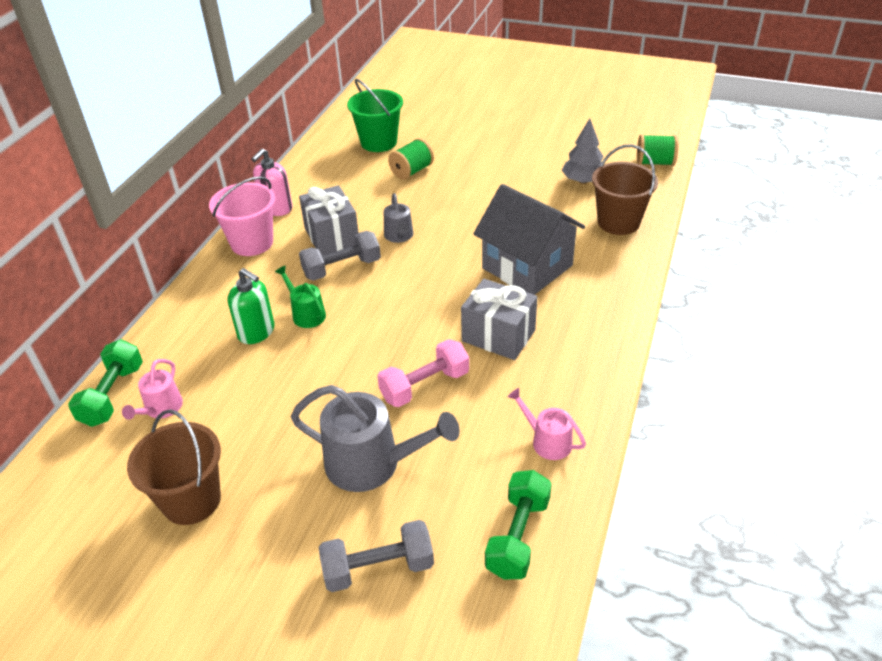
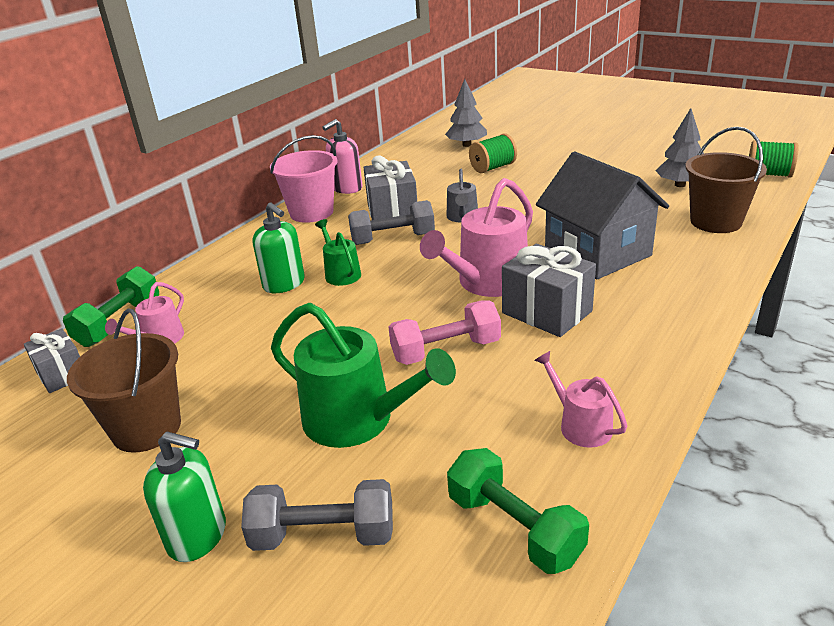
camera: 15 degrees right, 10 degrees down
(83, 458) = (62, 374): none -> grey gift
(278, 587) = (197, 536): none -> green soap dispenser
(371, 463) = (357, 420): grey watering can -> green watering can
(379, 142) = (466, 145): green bucket -> grey tree
(441, 309) = (487, 282): none -> pink watering can
(518, 536) = (514, 528): green dumbbell -> green dumbbell turned 75 degrees counterclockwise

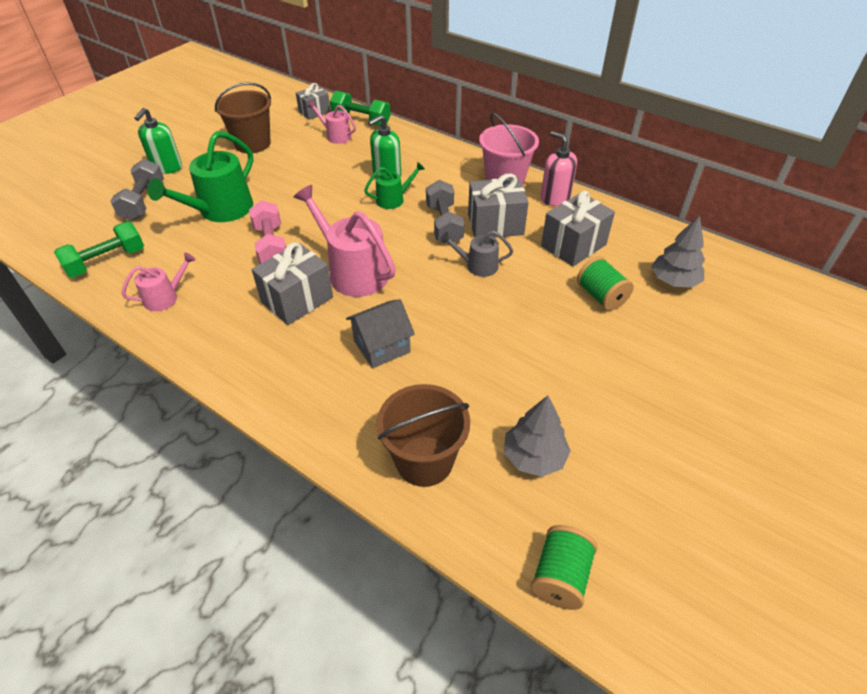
camera: 90 degrees right, 15 degrees up
(424, 179) = (573, 245): none -> grey gift
(597, 253) = (382, 346): grey house -> grey house, size x0.59

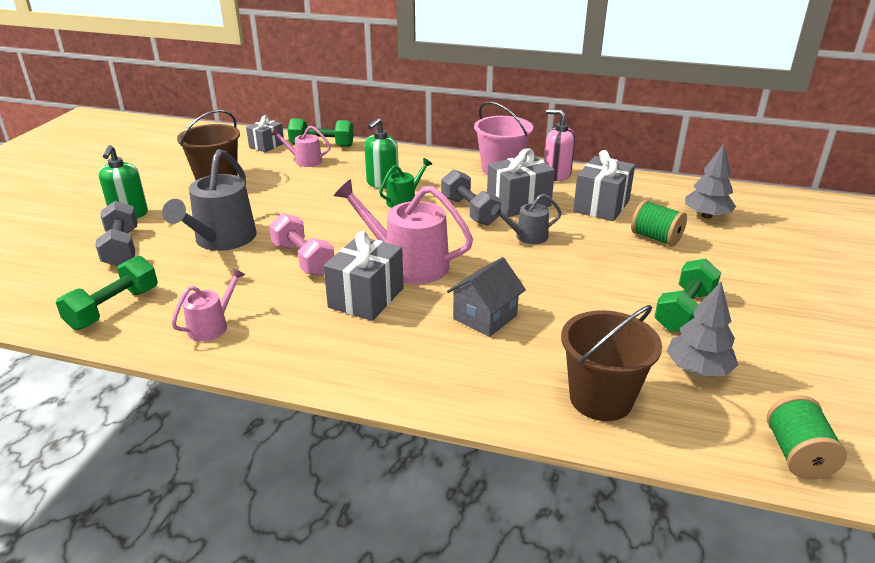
camera: 20 degrees left, 15 degrees down
(221, 210) = (222, 239): green watering can -> grey watering can
(568, 388) = (684, 311): none -> green dumbbell

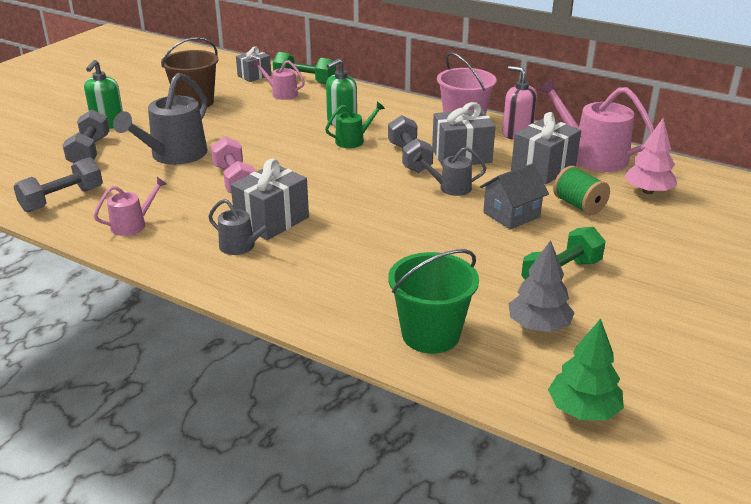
camera: 15 degrees right, 0 degrees up
(113, 308) = (62, 199): green dumbbell -> grey dumbbell
(348, 332) = (241, 246): none -> grey watering can
(408, 264) = (325, 197): pink watering can -> pink watering can (592, 156)
(485, 317) = (367, 252): grey house -> grey house (511, 215)
(601, 399) = (430, 334): brown bucket -> green bucket
(706, 216) = (648, 191): grey tree -> pink tree
(797, 455) = (583, 410): green spool -> green tree

